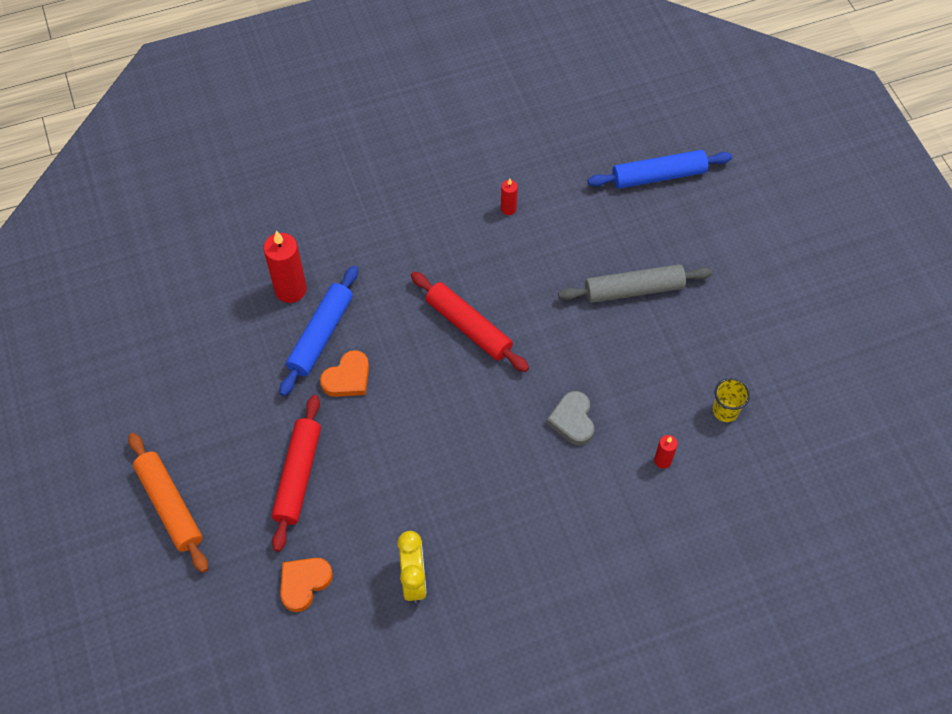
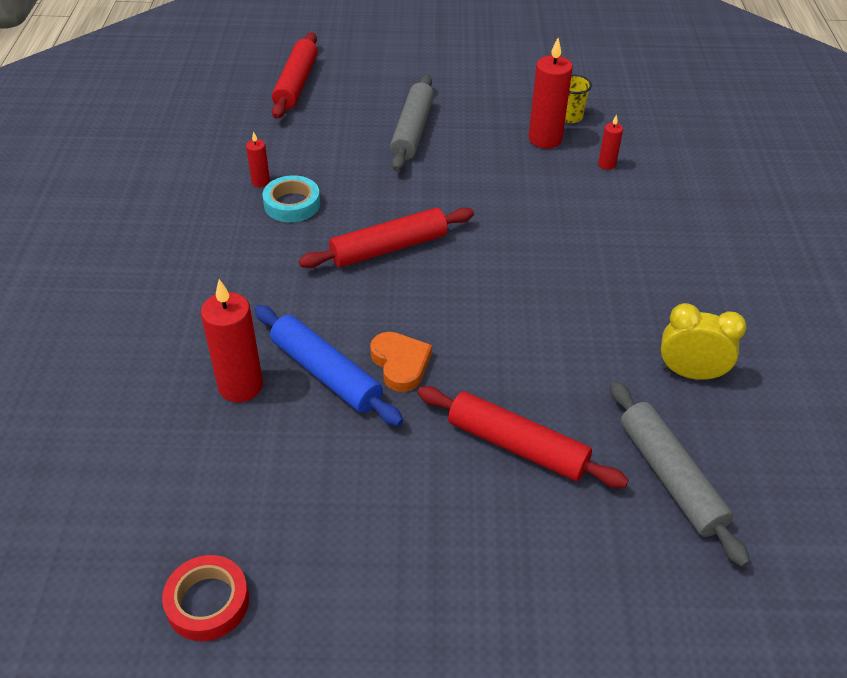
camera: 70 degrees left, 15 degrees down
(125, 344) = (208, 602): none -> red tape
(170, 506) = (508, 606): orange rolling pin -> none
(304, 583) = (670, 477): orange heart -> grey rolling pin
(491, 241) = (292, 204): none -> turquoise tape
(572, 420) = (539, 206): grey heart -> none
(658, 176) = (296, 84): blue rolling pin -> red rolling pin
(676, 399) = (545, 139): none -> red candle

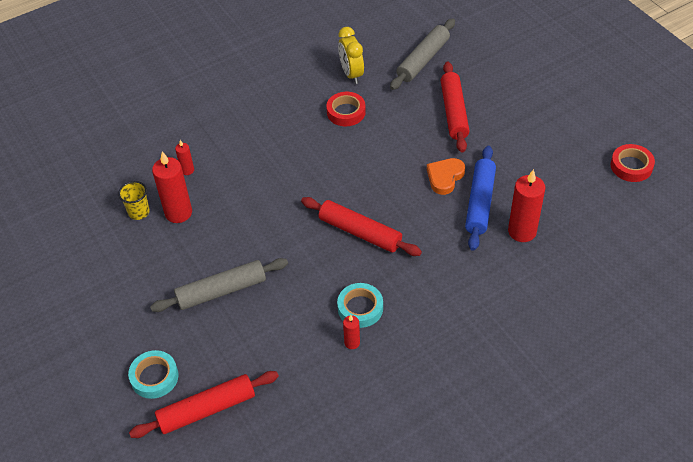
camera: 120 degrees left, 5 degrees up
(359, 70) = (154, 377): none -> turquoise tape
(608, 329) = (346, 112): none -> red tape

